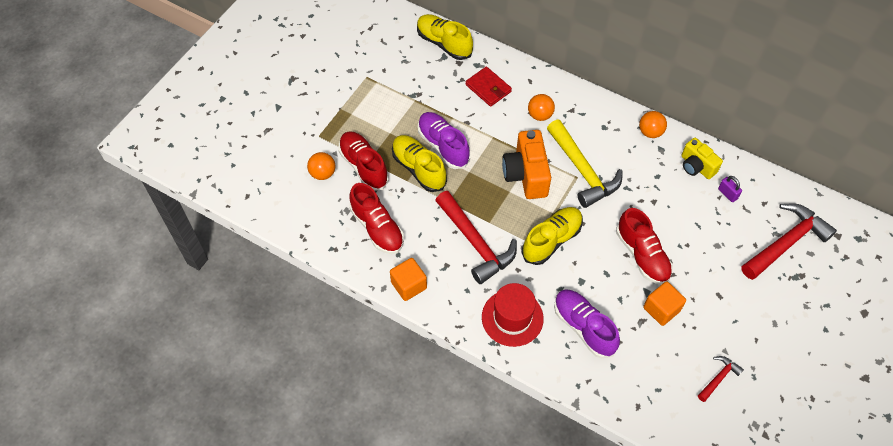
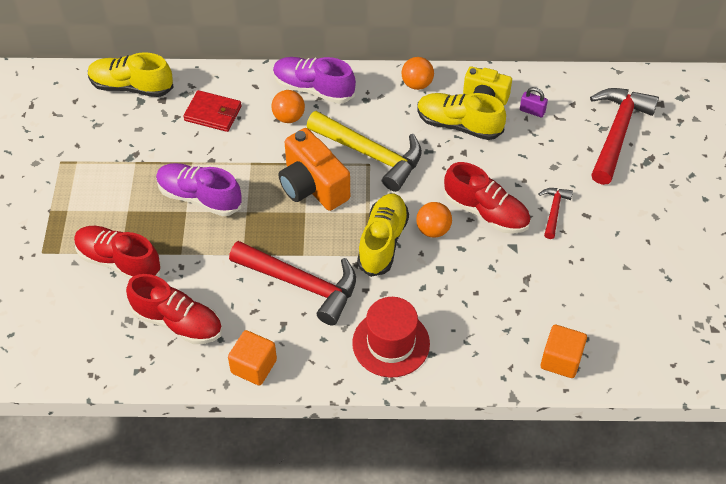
camera: 30 degrees left, 5 degrees down
(323, 173) = (73, 292): orange ball -> orange ball (433, 230)
(419, 169) = (186, 234): yellow shoe -> yellow shoe (459, 125)
(583, 327) = (472, 315): purple shoe -> purple shoe (313, 89)
(661, 309) = (539, 257): orange cube -> orange cube (561, 360)
(718, 378) = (636, 296): red hammer -> red hammer (554, 210)

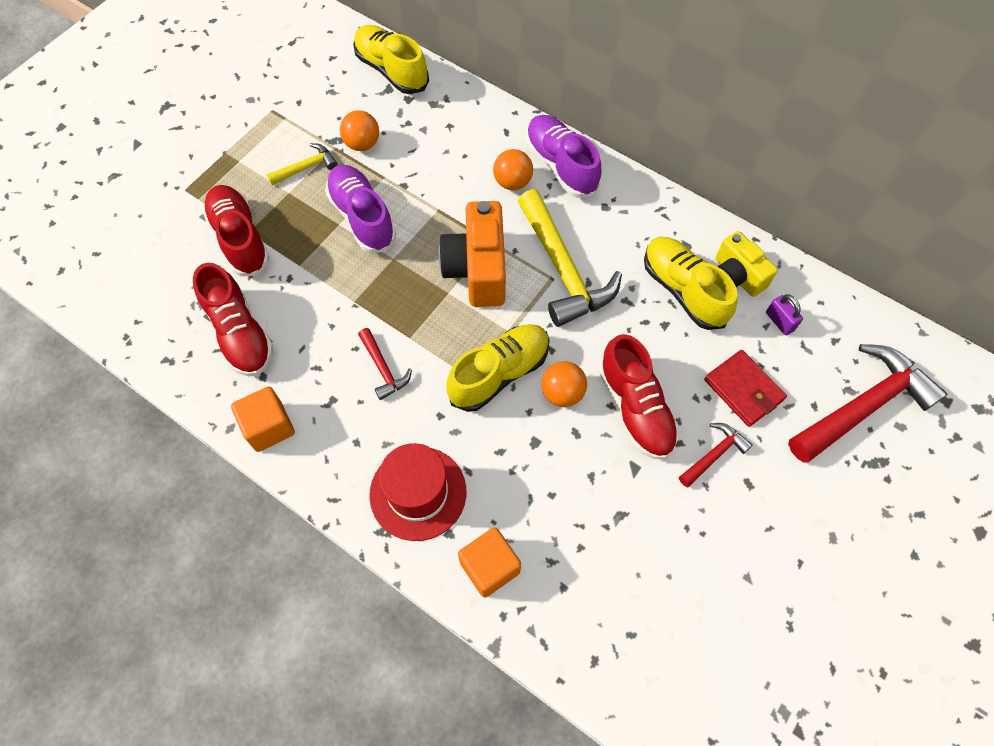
camera: 35 degrees right, 10 degrees up
(126, 186) = (306, 167): none -> yellow hammer
(213, 113) = (443, 138): red wallet -> red wallet (743, 390)
(302, 284) = (383, 369): red hammer -> red hammer, size x0.48
(417, 84) = (673, 219): orange ball -> orange ball (362, 144)
(561, 360) = (583, 640): orange cube -> orange cube (489, 567)

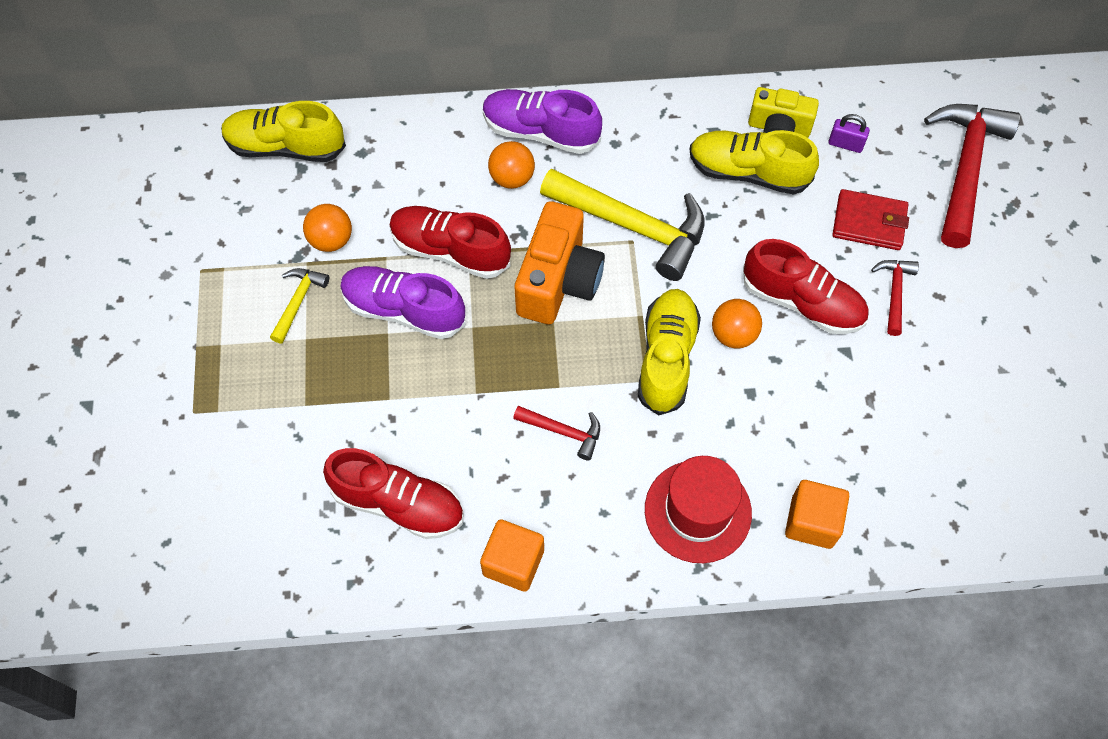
camera: 40 degrees left, 0 degrees up
(240, 239) = (304, 417): red shoe -> red shoe (450, 250)
(477, 269) = (558, 281): orange camera -> orange camera turned 120 degrees counterclockwise

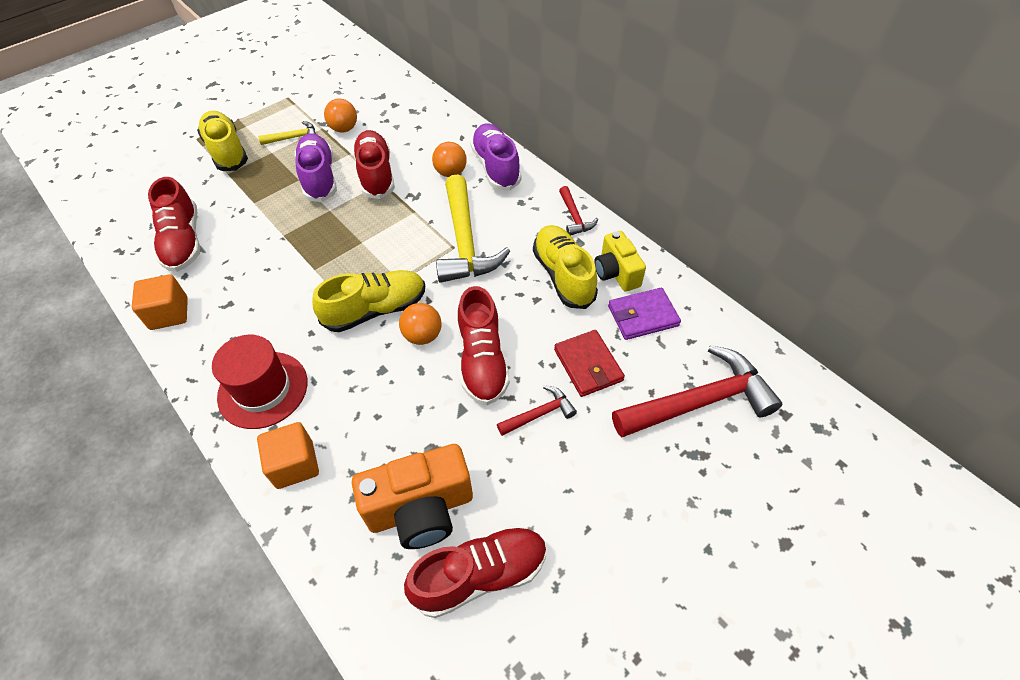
camera: 55 degrees right, 10 degrees down
(286, 147) = (390, 84): yellow shoe -> yellow shoe (227, 151)
(558, 281) = (393, 229): orange camera -> orange camera (421, 509)
(563, 432) = (282, 288): red hammer -> red hammer (574, 217)
(845, 144) = (642, 316): purple padlock -> purple wallet
(1018, 429) = (480, 575): none -> red shoe

